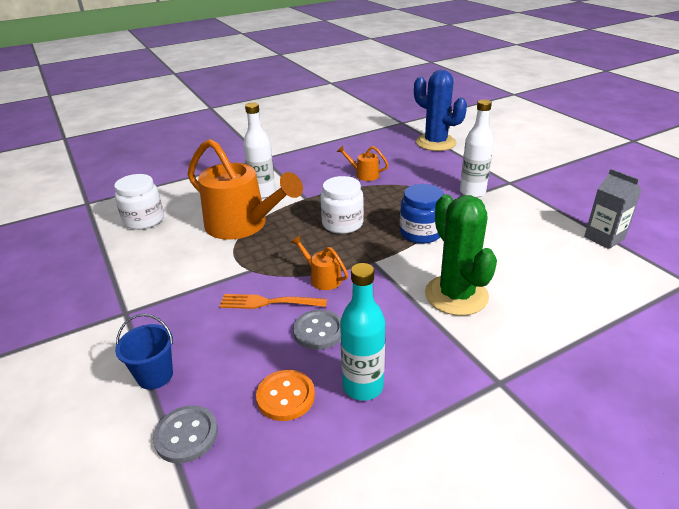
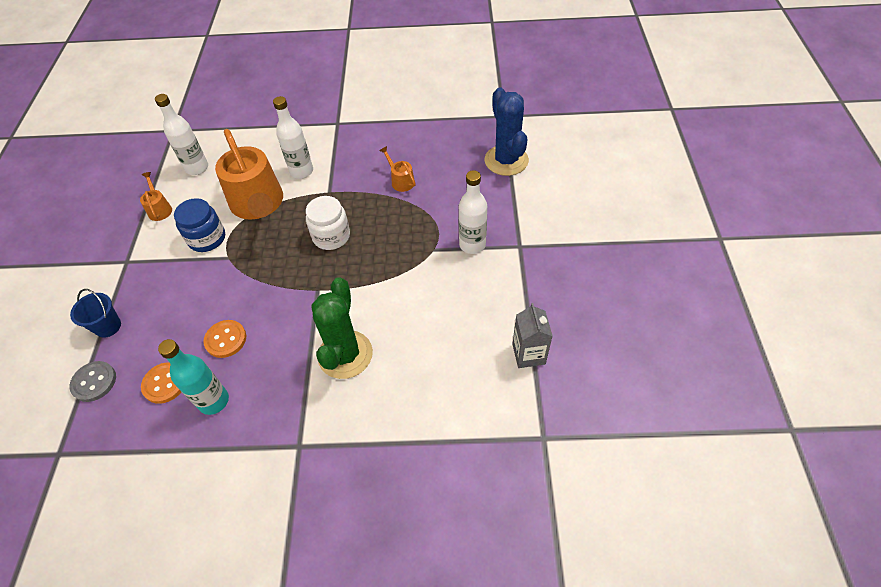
camera: 30 degrees right, 20 degrees up
(144, 220) = (197, 168): white jar -> white bottle
(269, 302) = (216, 296): orange fork -> none
(318, 331) = (226, 339): grey button -> orange button
(322, 278) = (268, 289): orange watering can -> orange watering can (159, 209)
(421, 233) = (381, 275): blue jar -> blue jar (207, 238)

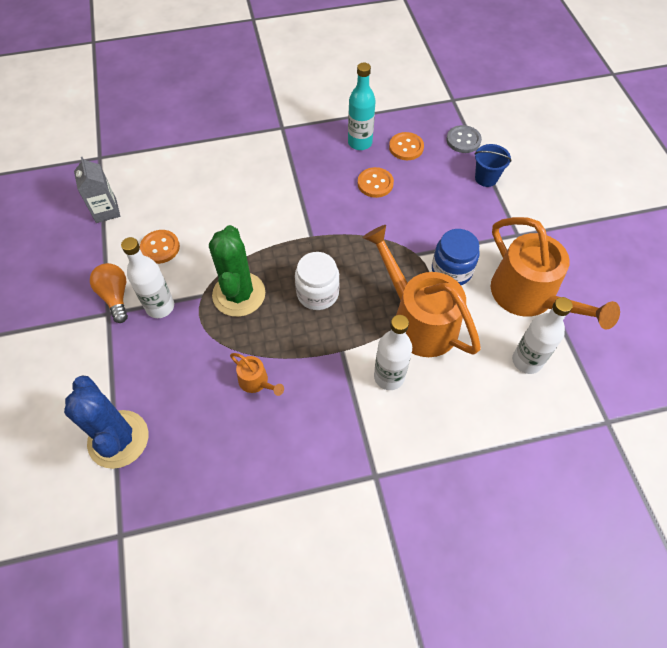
camera: 165 degrees right, 5 degrees up
(159, 209) = (530, 297): orange watering can -> orange watering can, size x2.32
(345, 354) = (266, 187): green cactus -> green cactus (239, 294)
(469, 301) = (160, 247): none -> orange button
(513, 259) = (115, 296): none -> orange light bulb

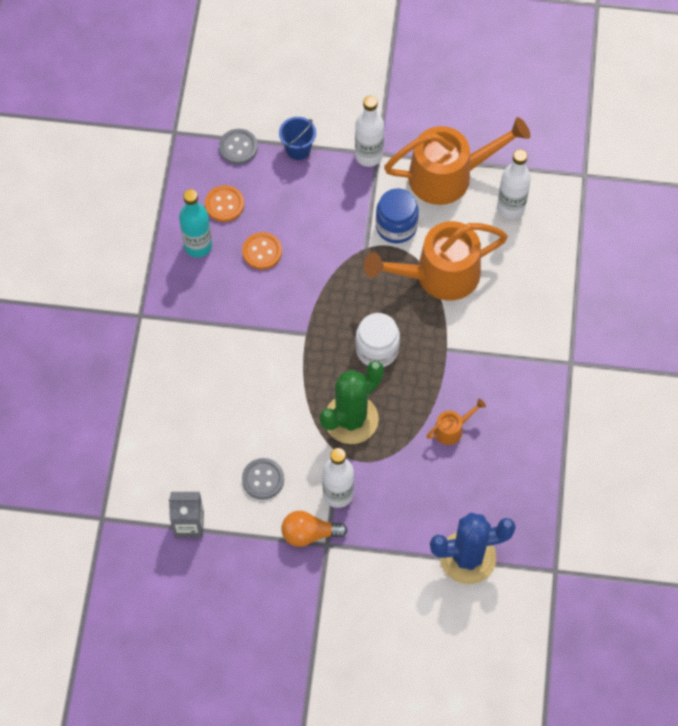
camera: 70 degrees left, 5 degrees up
(160, 247) = (263, 479): orange button -> grey button
(239, 294) = (351, 419): green cactus -> green cactus turned 60 degrees counterclockwise
(389, 377) = (486, 320): white bottle -> white bottle (368, 156)

